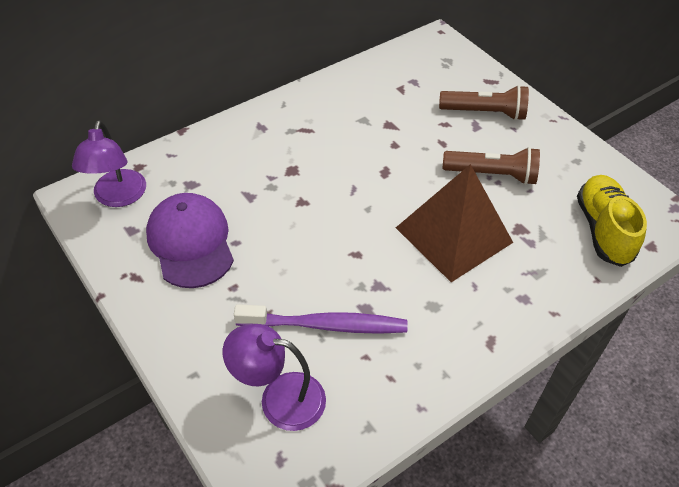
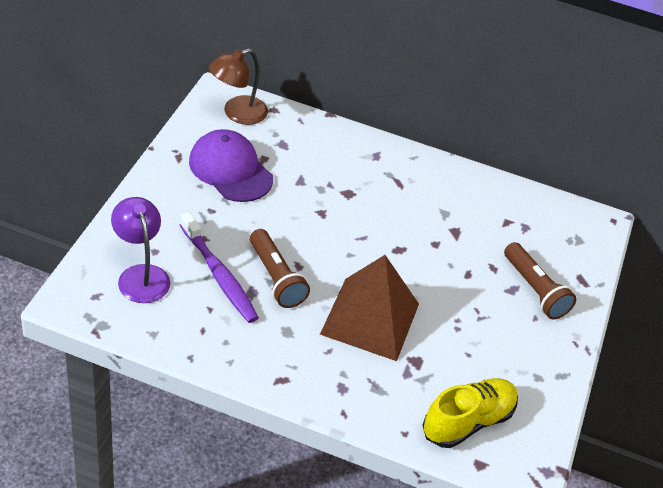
camera: 50 degrees right, 5 degrees down
(118, 197) = (237, 113): purple lamp -> brown lamp
(190, 242) = (230, 170): purple cap -> purple cap turned 75 degrees counterclockwise
(492, 175) = (461, 321): brown flashlight -> brown flashlight (276, 278)

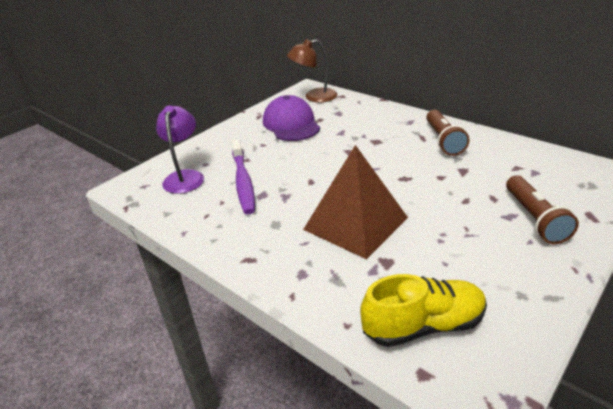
camera: 30 degrees right, 10 degrees down
(276, 278) = (287, 187): brown flashlight -> brown flashlight (443, 140)

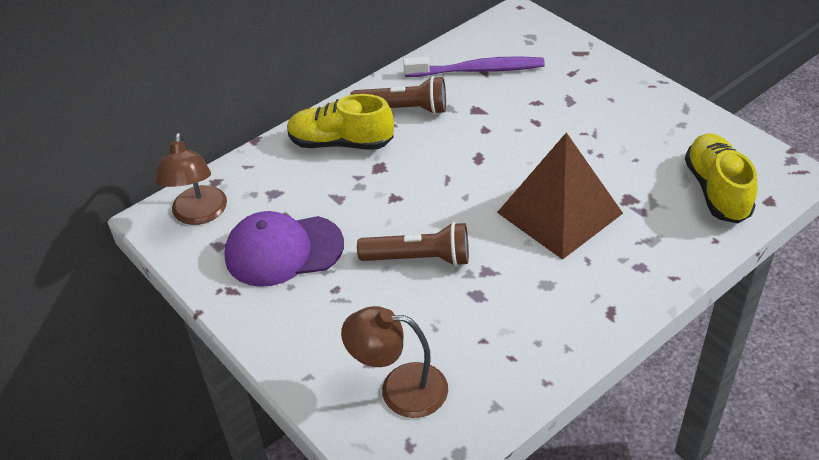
camera: 80 degrees left, 10 degrees up
(185, 177) = (399, 389): purple lamp -> brown lamp
(243, 181) = (437, 315): purple toothbrush -> purple toothbrush (477, 70)
(394, 124) = (341, 143): none -> yellow shoe
(534, 219) = (577, 86): brown flashlight -> brown flashlight (419, 258)

